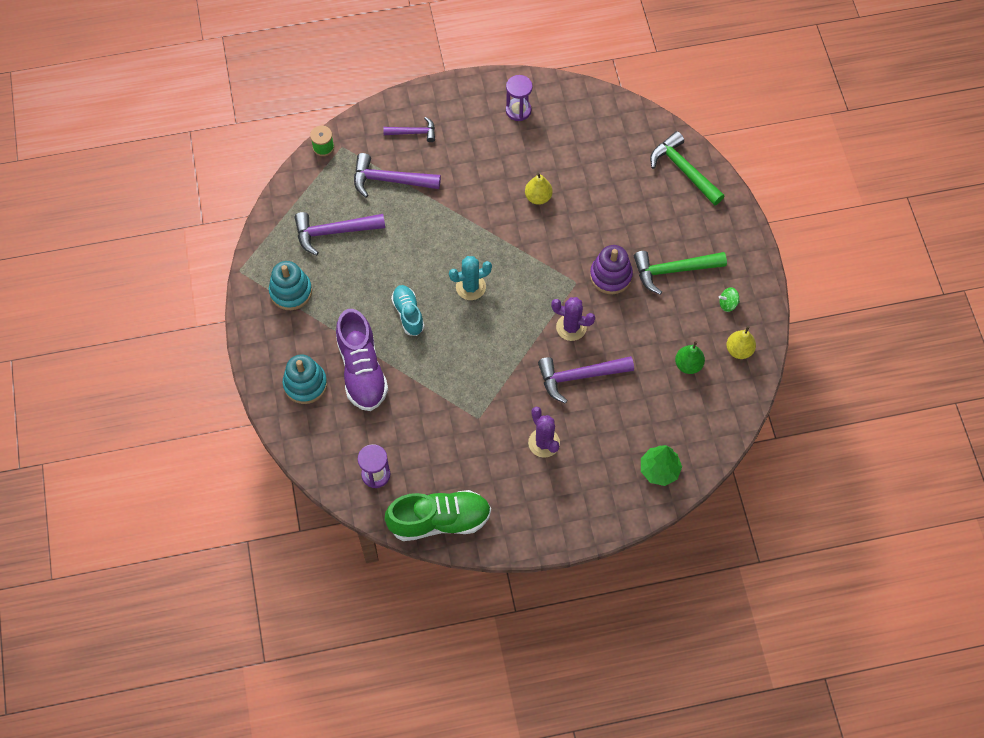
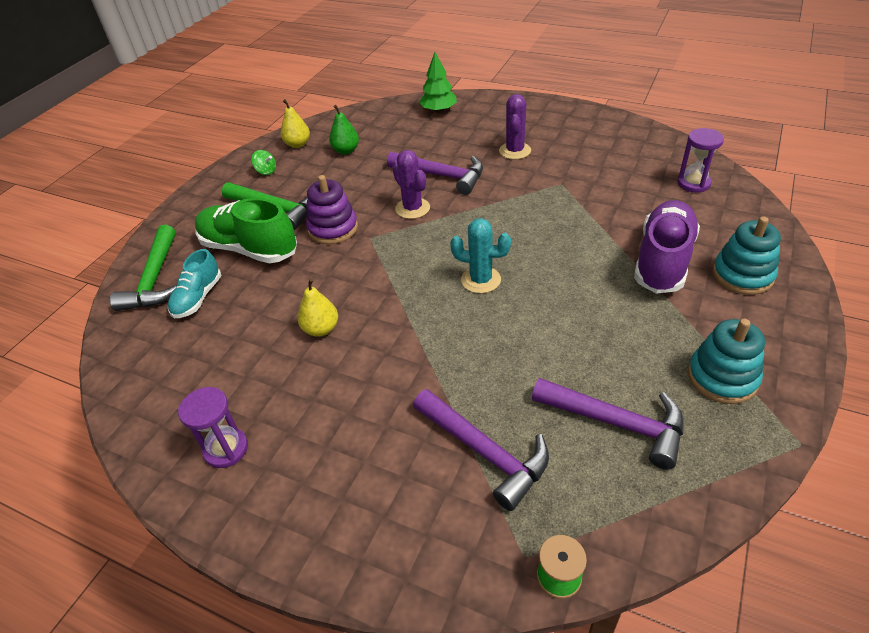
camera: 140 degrees left, 20 degrees down
(408, 314) = (573, 286): turquoise shoe -> turquoise shoe (198, 298)
(413, 132) = (393, 507): purple hammer -> none
(439, 520) = (647, 140): green shoe -> green shoe (249, 249)

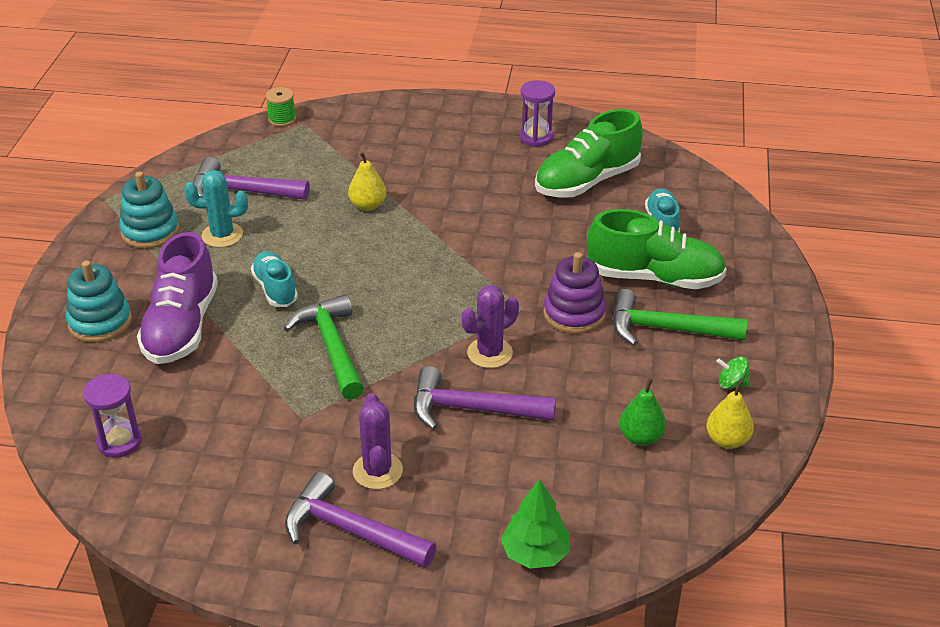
camera: 160 degrees right, 5 degrees down
(154, 279) = (727, 234): green hammer -> green hammer (332, 347)
(222, 363) = (587, 181): none -> green shoe
(321, 329) = (517, 217): yellow pear -> yellow pear (368, 205)
(412, 208) = (490, 353): purple cactus -> purple cactus turned 75 degrees counterclockwise
(481, 280) = (377, 280): turquoise cactus -> turquoise cactus (222, 235)
(485, 452) = (340, 162): purple hammer -> purple hammer (350, 530)
(577, 285) = (275, 289): none -> turquoise shoe

